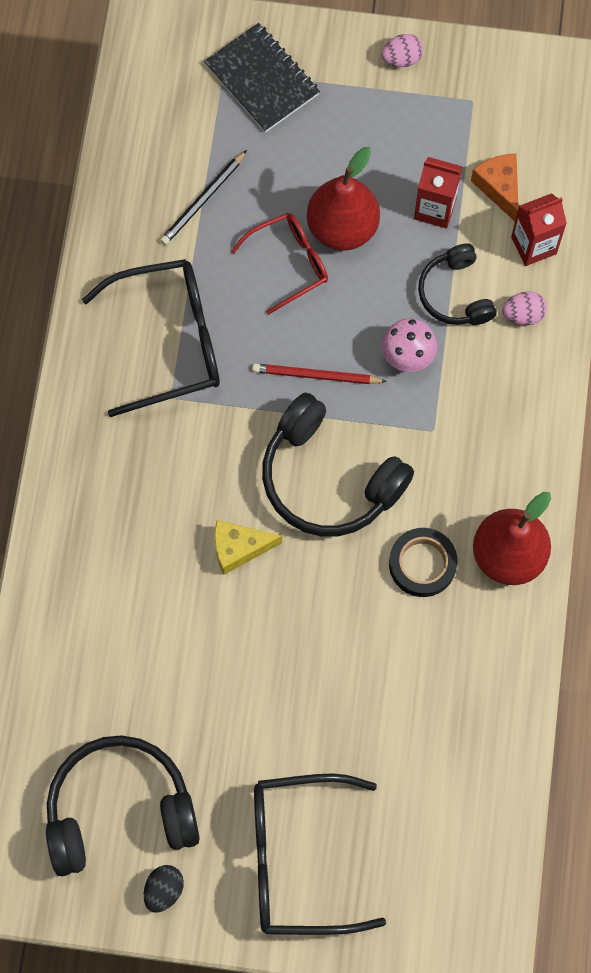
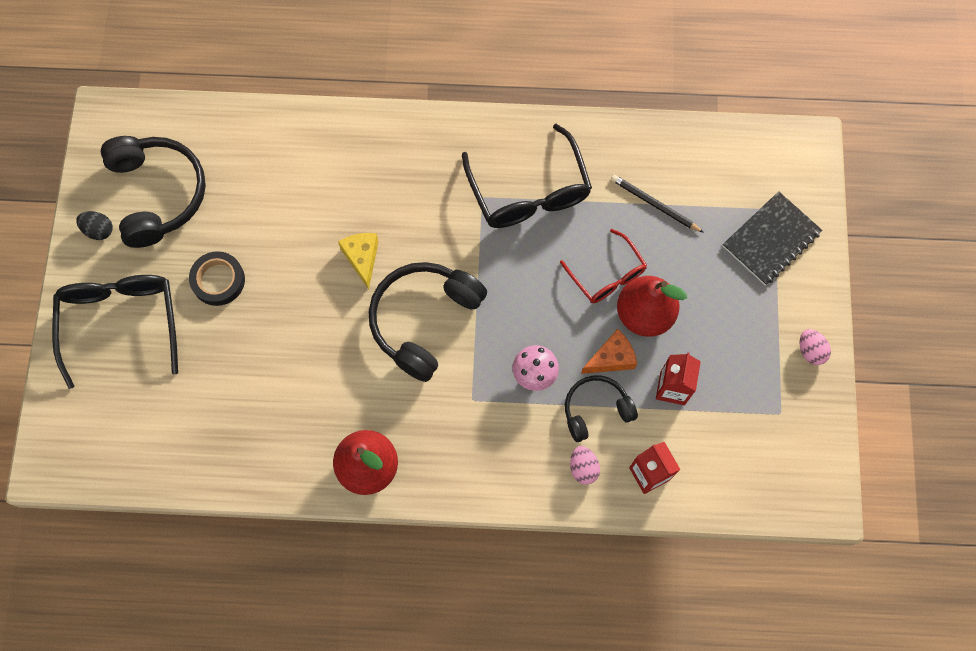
camera: 85 degrees right, 0 degrees up
(316, 376) = (511, 304): red pencil -> none
(422, 564) = (357, 398): black tape -> black tape (218, 280)
(499, 187) = (700, 441): orange cheese -> orange cheese (611, 358)

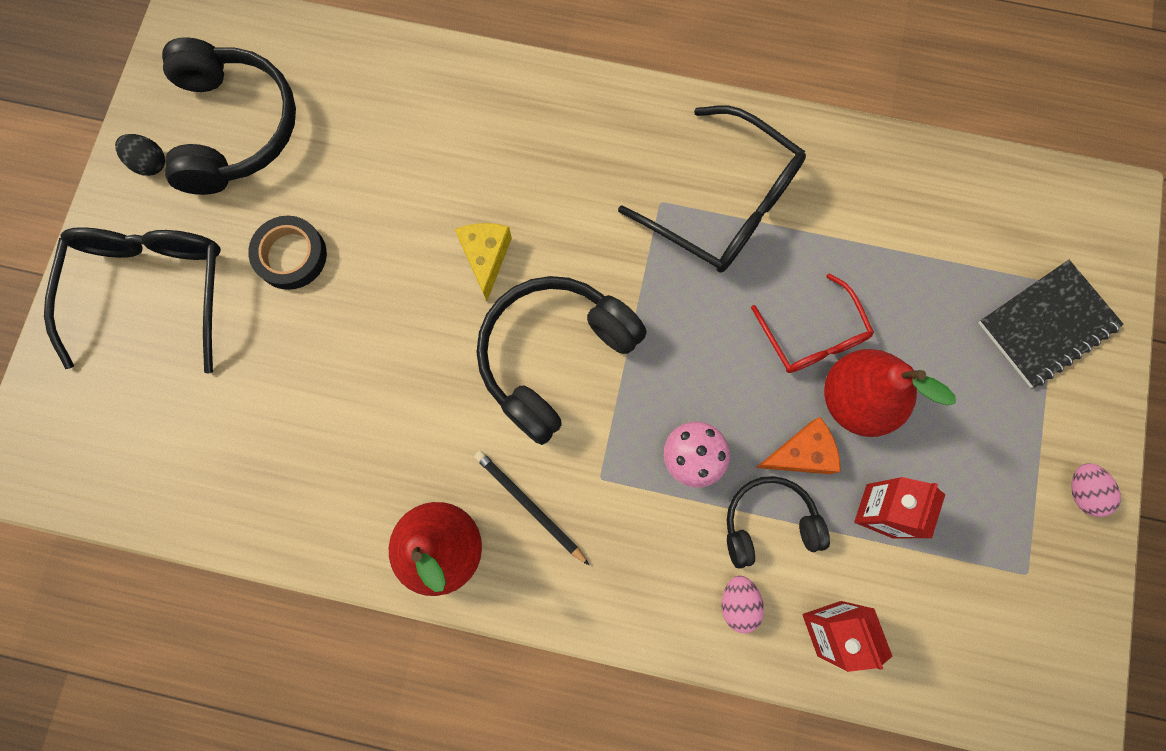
camera: 10 degrees right, 5 degrees up
(529, 192) = (724, 205): black glasses -> black glasses turned 45 degrees counterclockwise
(654, 204) = (892, 250): black pencil -> black pencil (529, 506)

